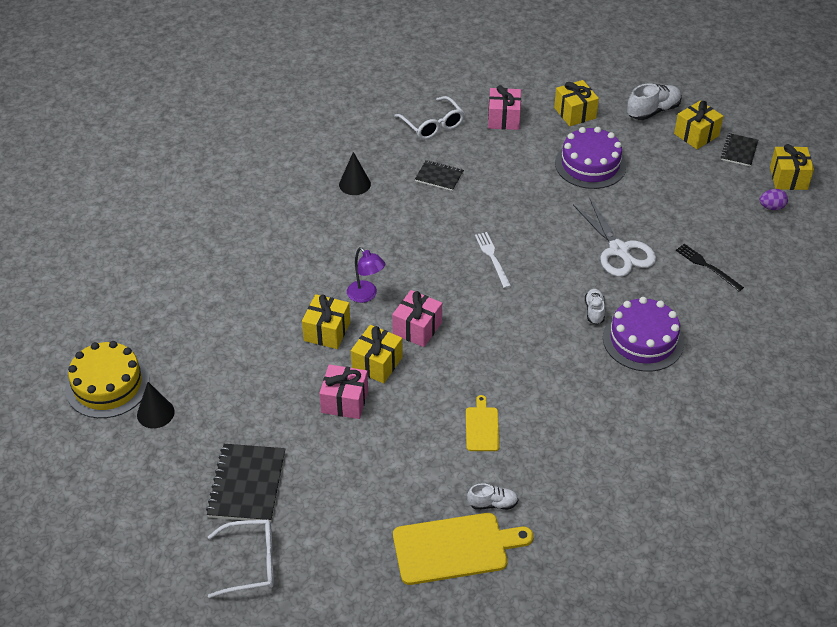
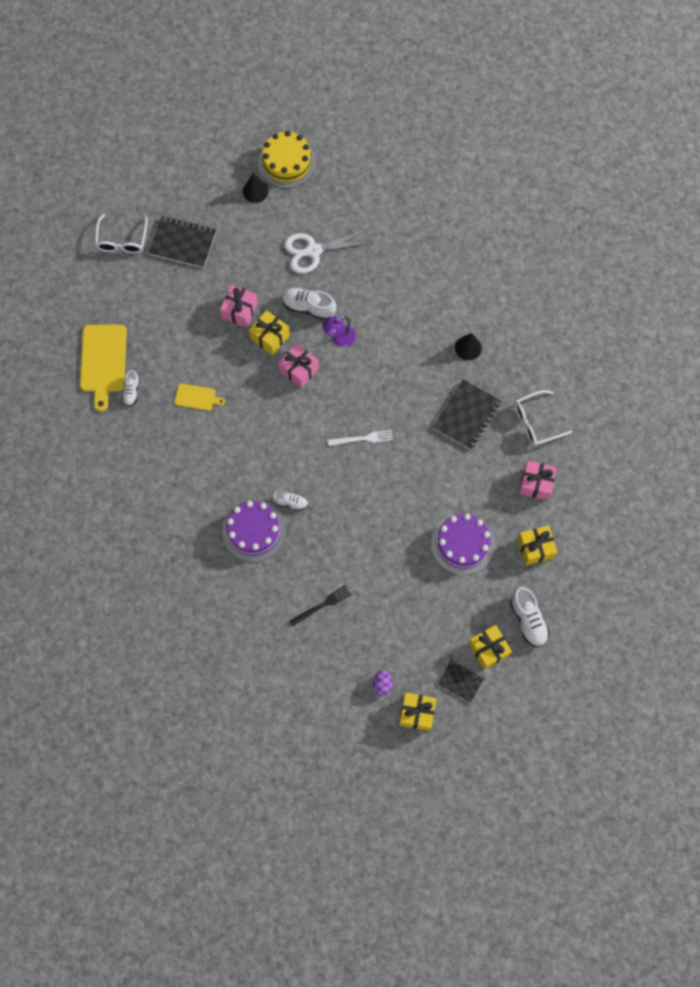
camera: 100 degrees right, 25 degrees up
(327, 331) = (308, 307): yellow gift -> white shoe
(439, 176) = (467, 415): black notebook -> black notebook, size x1.69
(619, 250) = (353, 539): white scissors -> white scissors (313, 251)

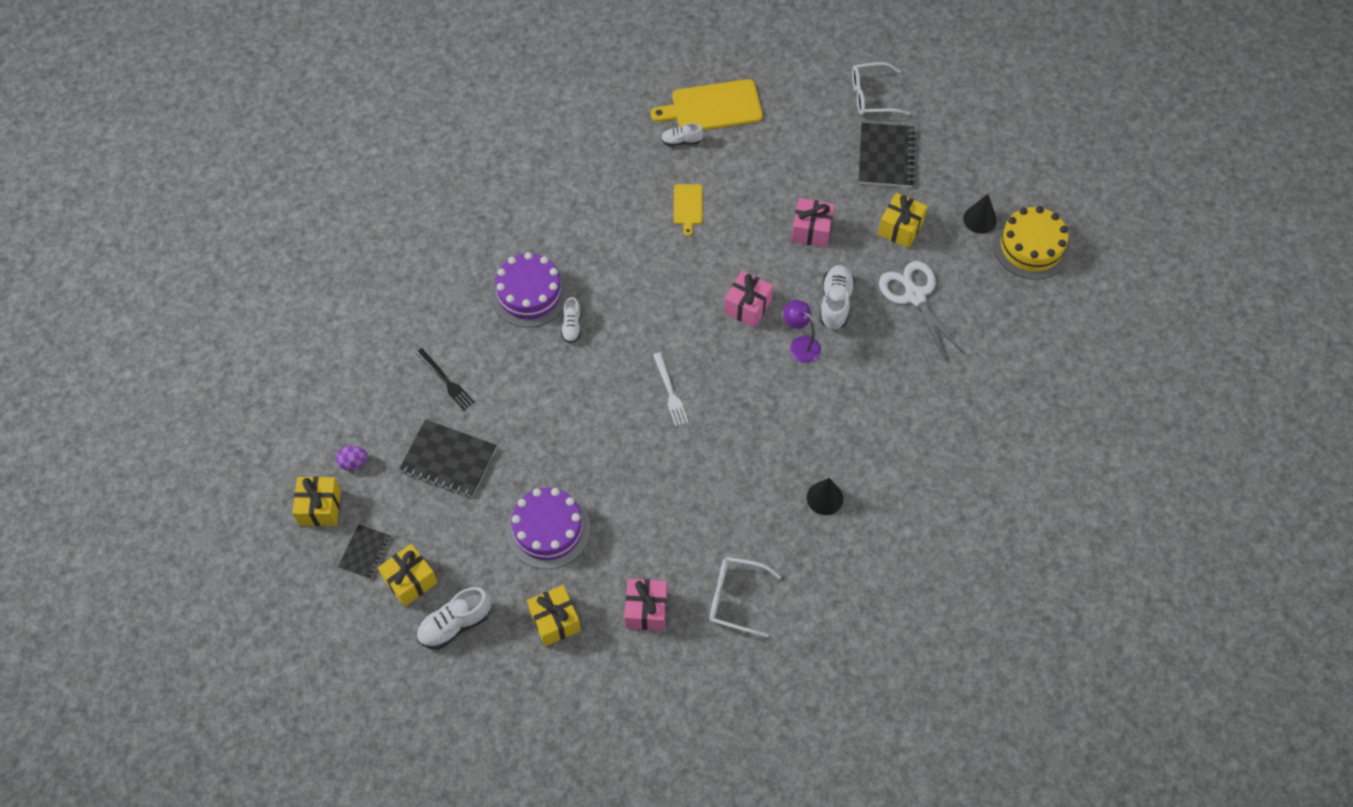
camera: 80 degrees right, 10 degrees down
(270, 337) = (784, 268): yellow gift -> yellow gift (900, 228)
(467, 415) = (727, 510): black notebook -> black notebook (449, 460)
(536, 422) = (735, 598): white glasses -> white glasses turned 45 degrees counterclockwise

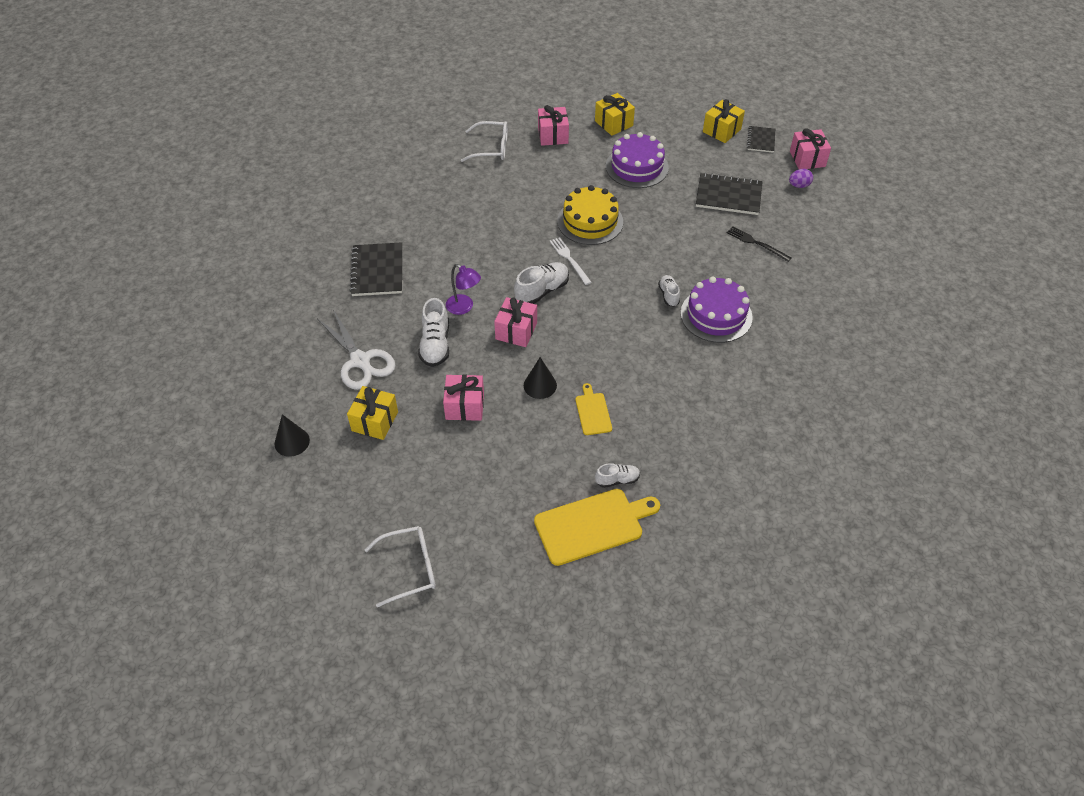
camera: 170 degrees right, 10 degrees down
(320, 507) = (807, 159): yellow gift -> pink gift
(455, 624) = (680, 114): white shoe -> white shoe (542, 291)
(824, 498) = (432, 209): black cone -> black cone (540, 385)
(886, 156) = (391, 495): black notebook -> black notebook (377, 271)
(1031, 246) = (241, 422): yellow cake -> yellow cake (590, 221)

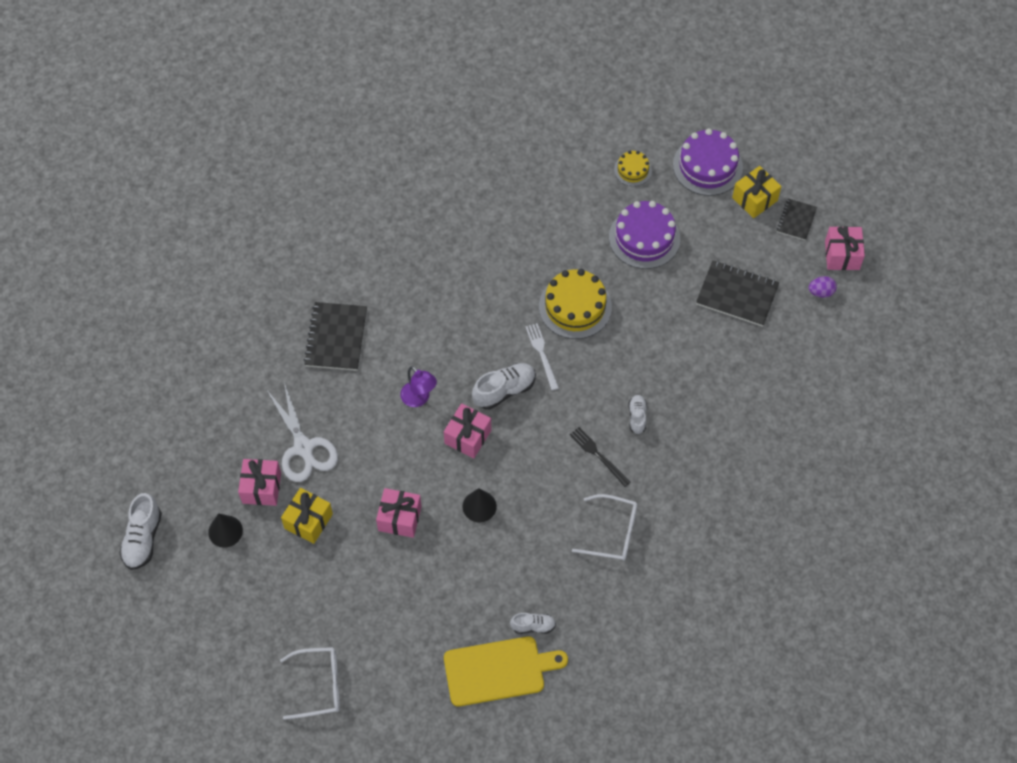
camera: 10 degrees right, 10 degrees up
(435, 345) = (382, 440): white shoe -> white shoe (143, 538)
(491, 148) = (486, 186): white glasses -> white glasses (613, 532)
(553, 135) = (559, 178): pink gift -> pink gift (261, 488)
(593, 412) = (526, 546): yellow cutting board -> none
(613, 123) = (632, 170): yellow gift -> yellow cake
(716, 315) = (681, 450): purple cake -> purple cake (707, 166)
(756, 243) = (750, 364): black fork -> black fork (598, 455)

